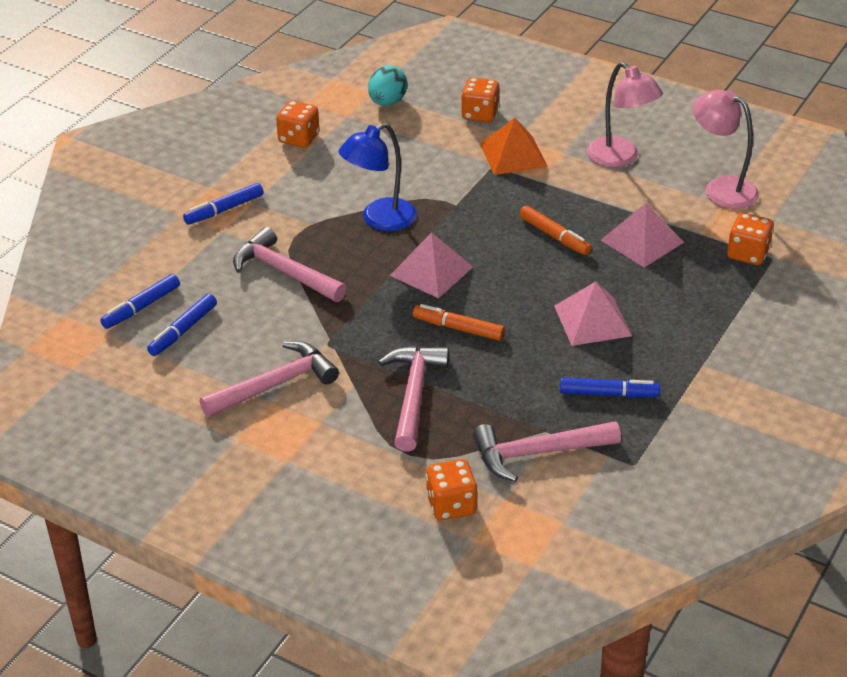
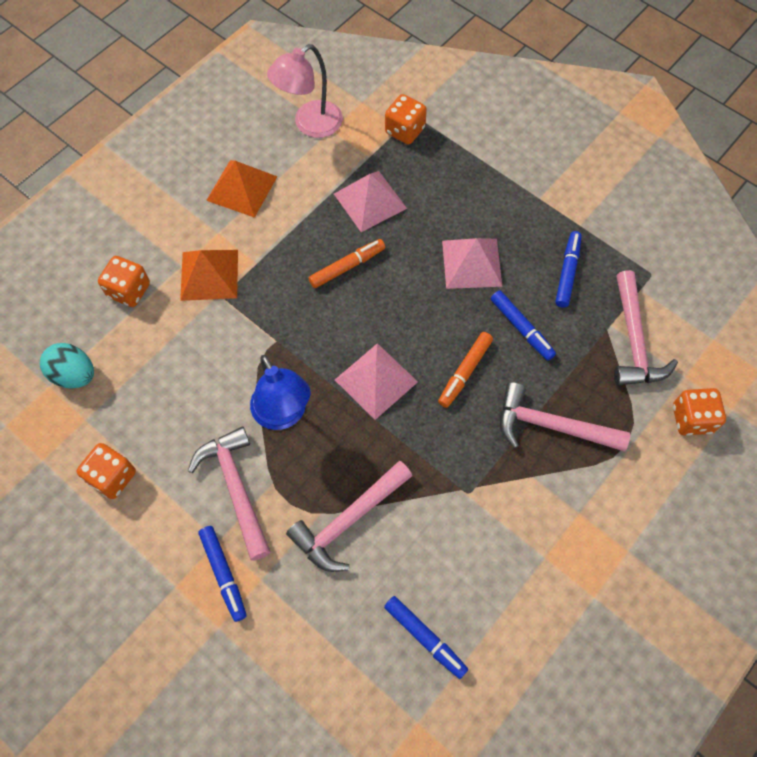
camera: 80 degrees left, 25 degrees up
(141, 307) = (378, 682): blue marker -> blue marker (521, 328)
(275, 385) = (522, 550): pink hammer -> pink hammer (236, 488)
(620, 158) = (242, 188): pink lamp -> orange pyramid

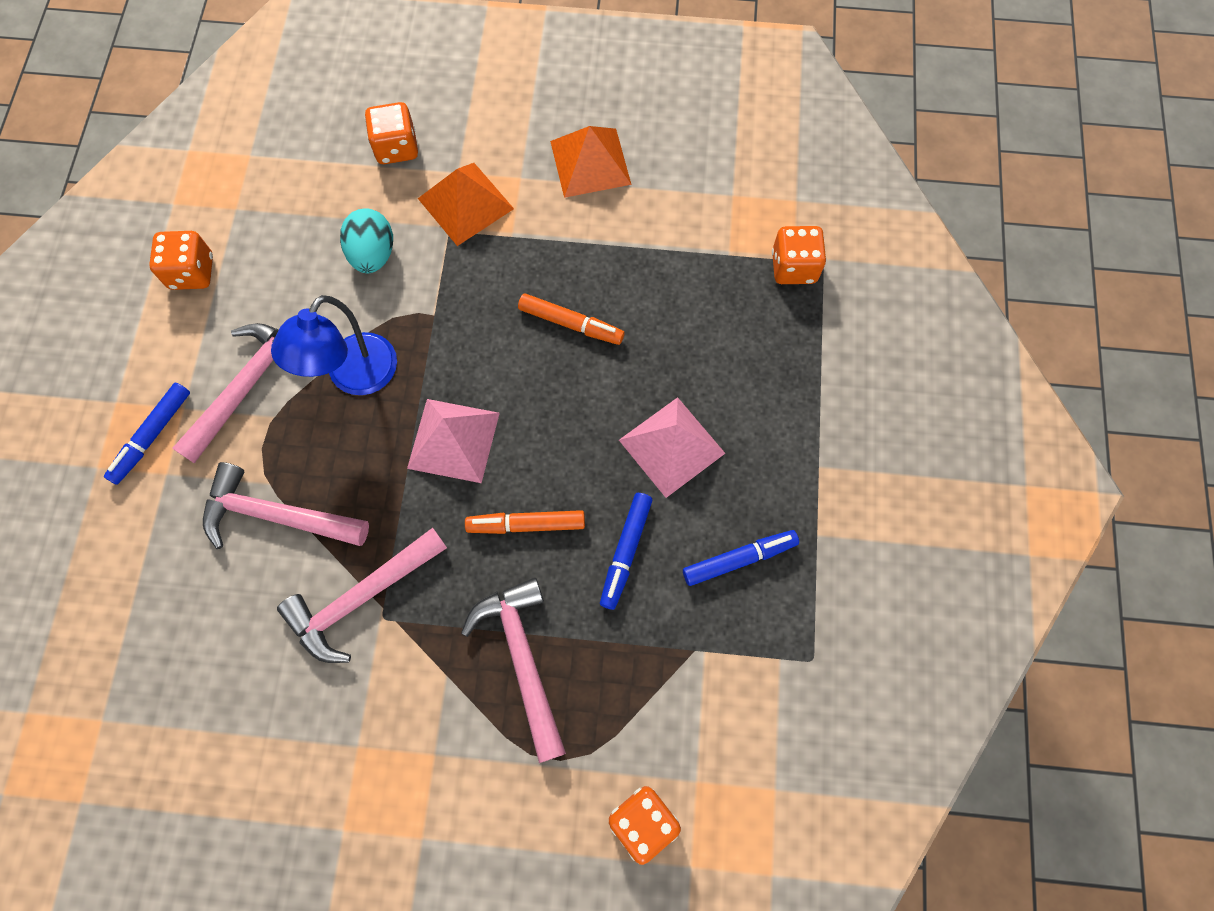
camera: 55 degrees right, 5 degrees up
(74, 375) = (275, 167): turquoise egg -> turquoise egg (373, 254)
(310, 125) = (722, 171): pink lamp -> none
(370, 201) = (672, 292): pink pyramid -> none
(425, 637) = (194, 672): blue marker -> none
(634, 340) = (702, 691): pink hammer -> pink hammer (361, 598)

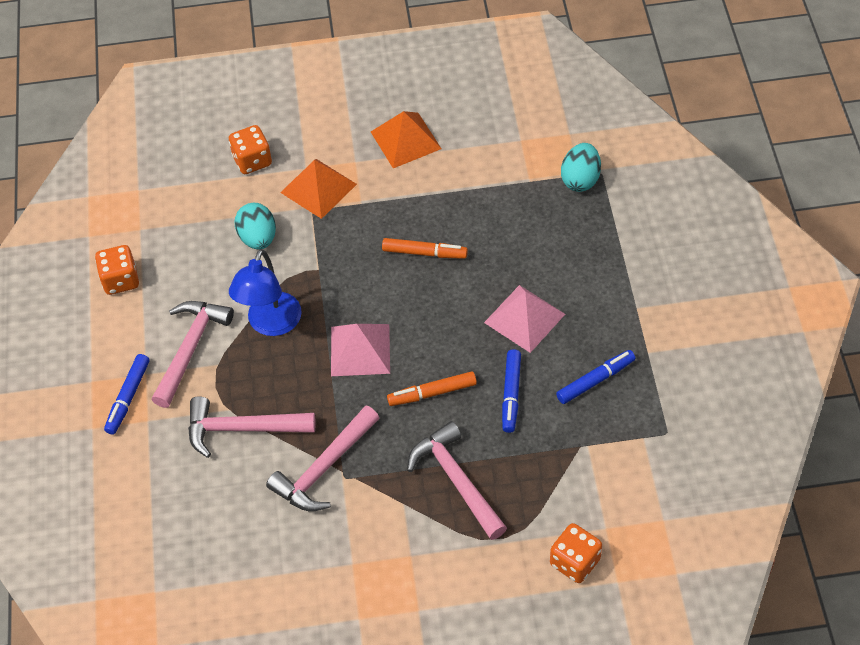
camera: 10 degrees left, 15 degrees down
(793, 267) = (580, 179): orange dice -> turquoise egg

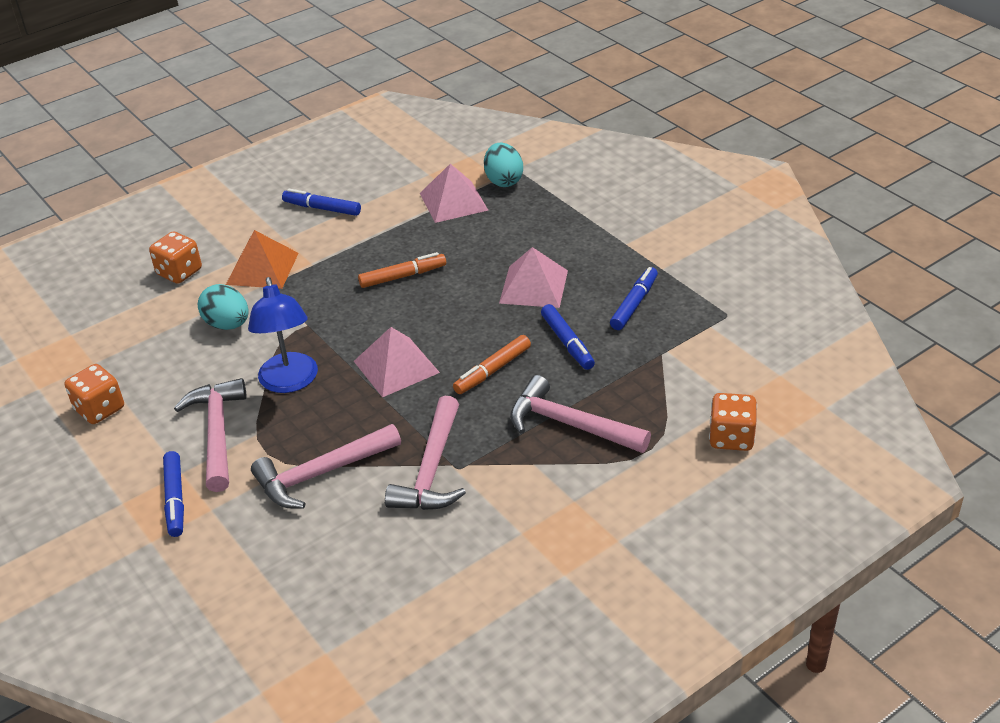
camera: 30 degrees left, 15 degrees down
(405, 140) = (322, 208): orange pyramid -> blue marker
(520, 184) = (453, 201): none -> pink pyramid

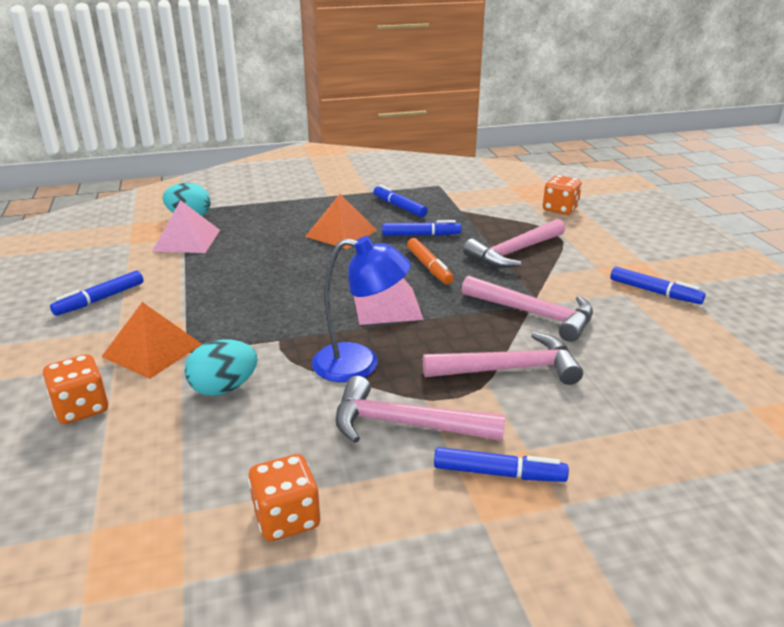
camera: 70 degrees left, 10 degrees down
(321, 474) = (509, 369): pink hammer -> pink hammer turned 90 degrees counterclockwise
(403, 276) = (263, 280): orange marker -> none
(534, 286) = (341, 233): pink pyramid -> orange pyramid
(536, 558) = (654, 292): none -> blue marker

